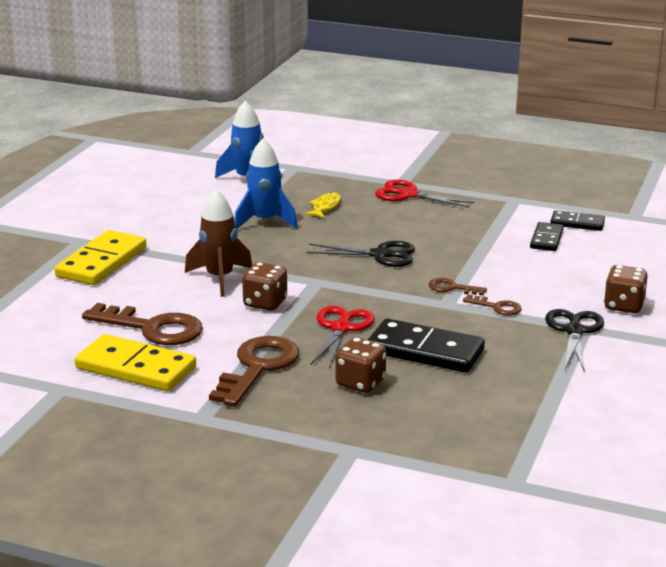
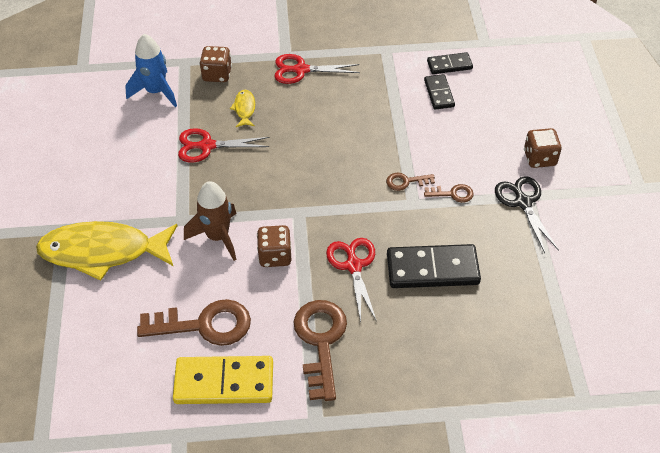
camera: 25 degrees left, 25 degrees up
(101, 262) = (103, 252): yellow domino -> yellow fish
(265, 221) = (207, 146): blue rocket -> red scissors
(360, 383) = (409, 328): brown dice -> brown dice (217, 74)
(380, 255) = (326, 158): black scissors -> none

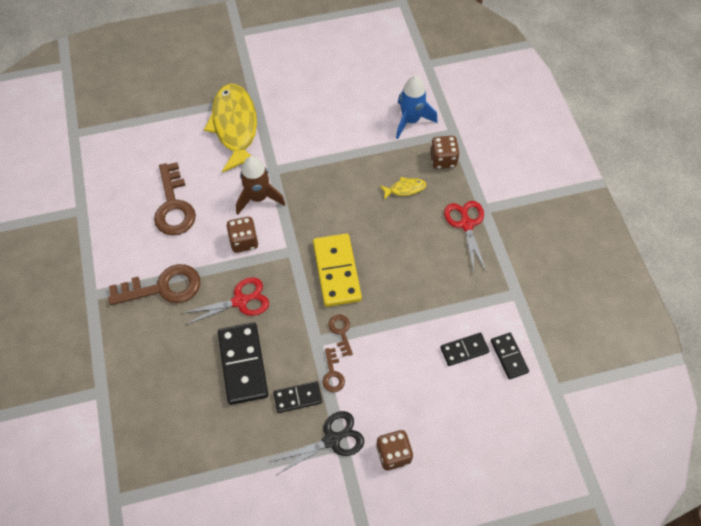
camera: 80 degrees right, 10 degrees up
(207, 146) = (355, 170): red scissors -> none
(224, 383) = (124, 229): yellow domino -> yellow domino (336, 271)
(476, 225) = (297, 397): none -> black domino

